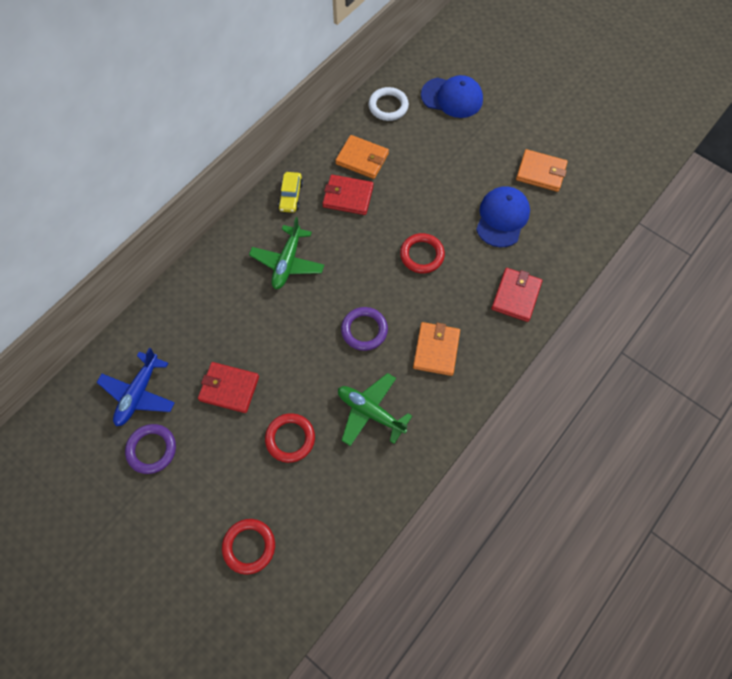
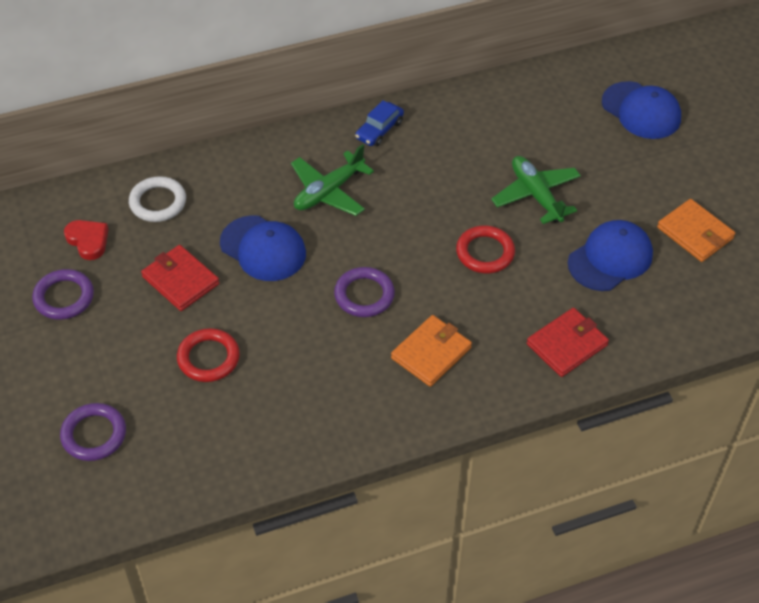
camera: 30 degrees right, 15 degrees down
(139, 393) = (88, 241): blue plane -> red heart
(249, 546) = (94, 434): red ring -> purple ring
(271, 331) = (263, 249): none -> blue cap
(291, 196) = (379, 130): yellow car -> blue car
(348, 196) = (443, 158): red wallet -> none
(362, 159) = (487, 128): orange wallet -> none
(370, 412) = (312, 376): green plane -> green plane (536, 195)
(388, 106) = (556, 88): white ring -> white ring (158, 202)

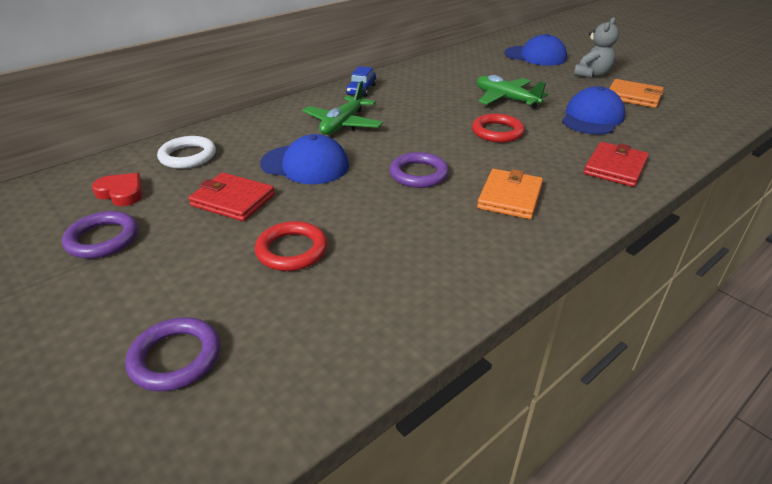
camera: 20 degrees left, 15 degrees down
(682, 173) = (592, 74): none -> grey teddy bear

